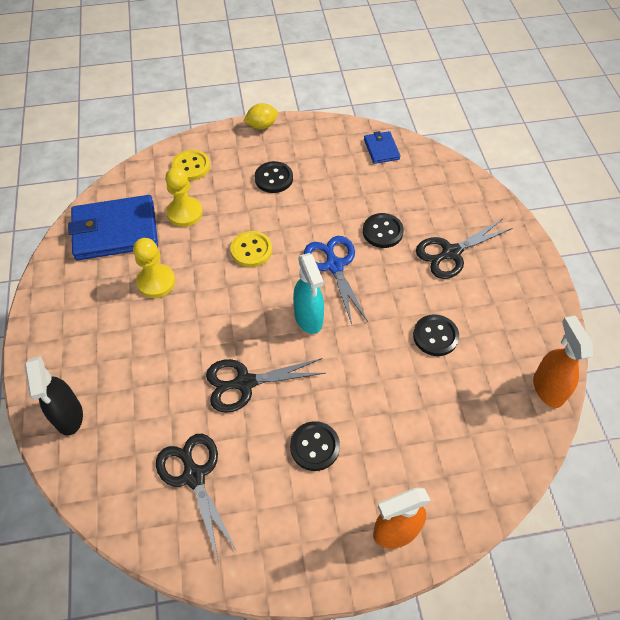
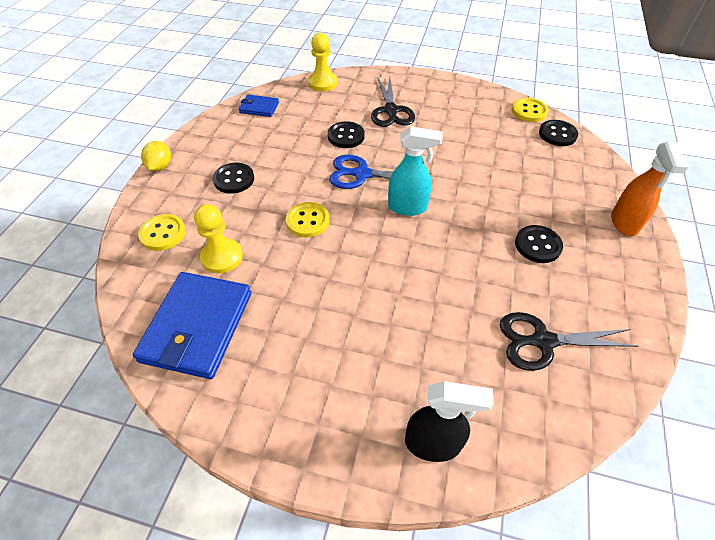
camera: 65 degrees left, 5 degrees down
(156, 282) = (296, 307): yellow pawn -> yellow pawn (323, 83)
(245, 383) = (455, 271): black scissors -> none
(435, 336) = (462, 144): black button -> black button (557, 134)
(547, 388) = (529, 111): orange spray bottle -> yellow button

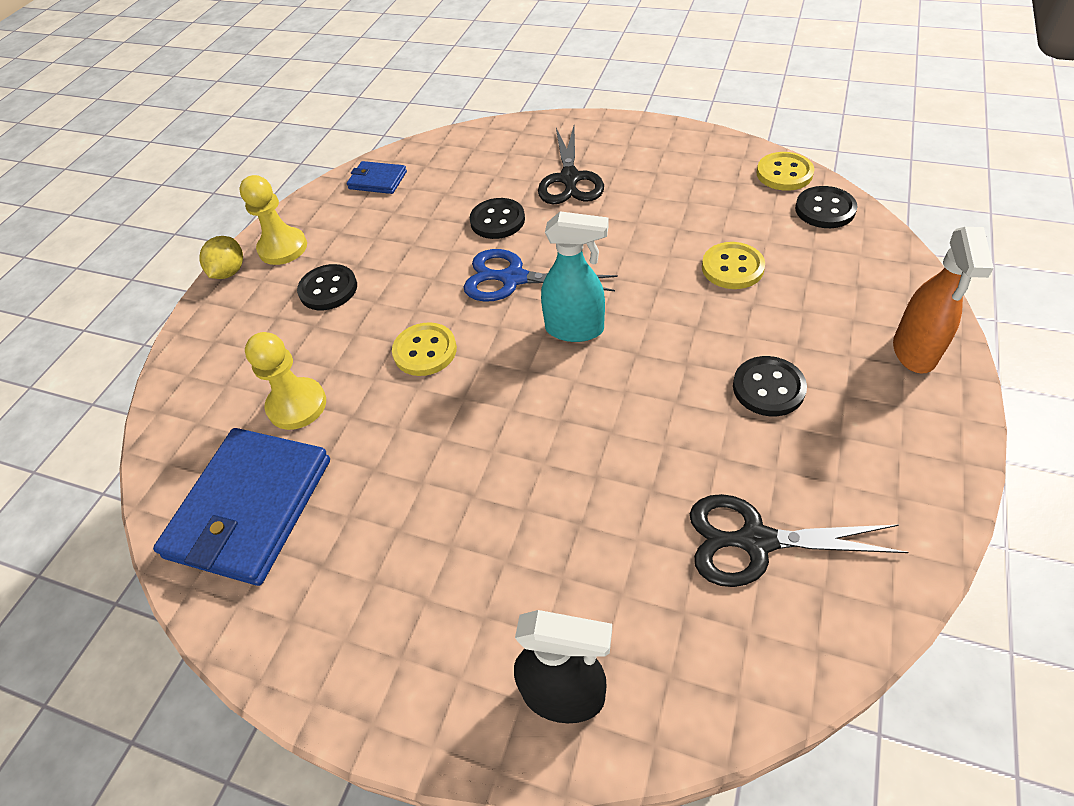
camera: 10 degrees right, 0 degrees up
(163, 233) = (220, 370): yellow button -> yellow button (732, 267)
(323, 83) = (474, 139): yellow pawn -> yellow pawn (283, 248)

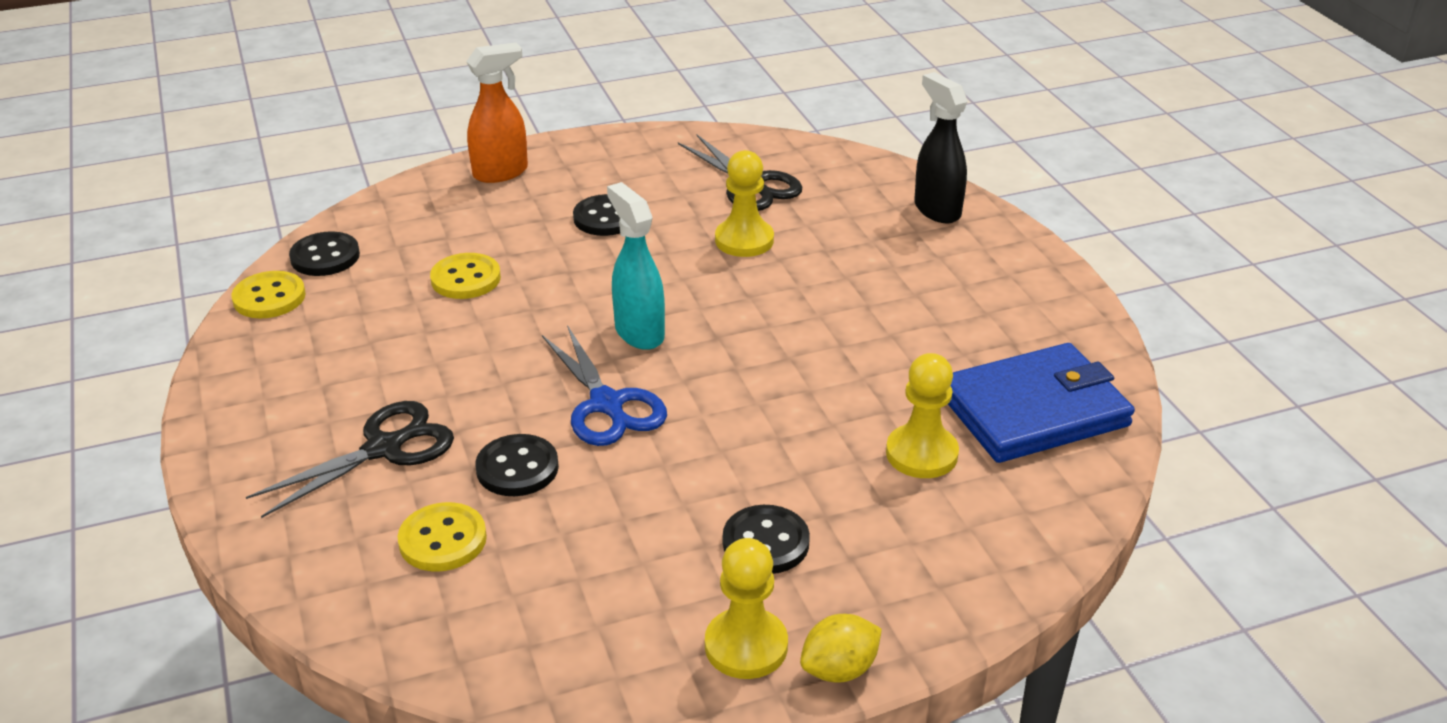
camera: 135 degrees left, 15 degrees down
(377, 180) = (521, 646): blue wallet -> none
(425, 351) = (765, 410): yellow button -> yellow button (443, 540)
(648, 468) = (744, 240): none -> yellow pawn

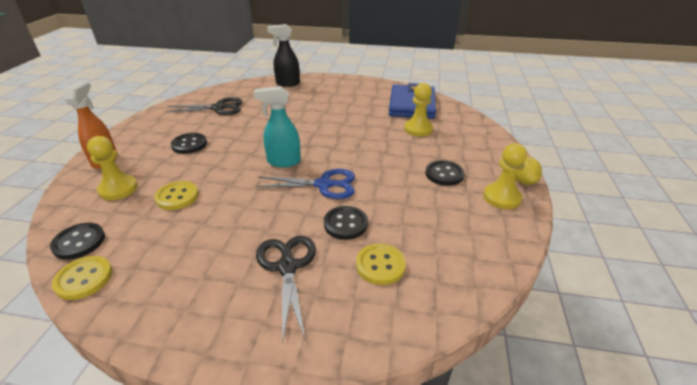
camera: 60 degrees left, 0 degrees up
(744, 240) = (253, 120): yellow pawn -> yellow pawn (118, 189)

